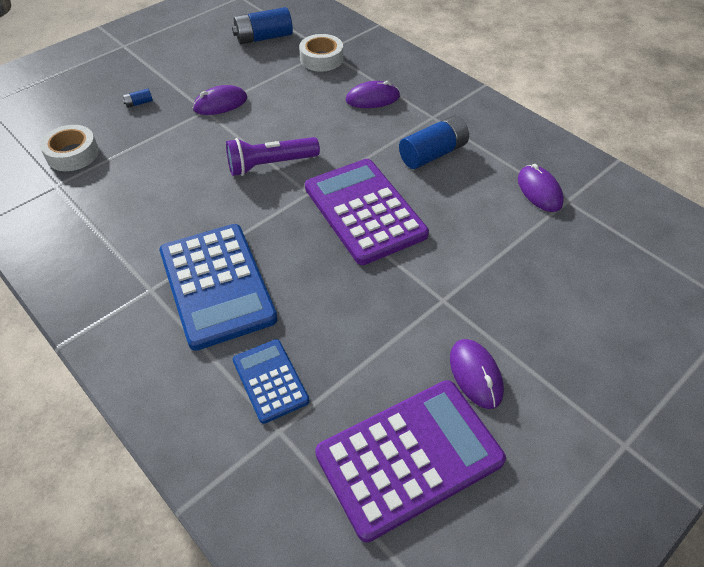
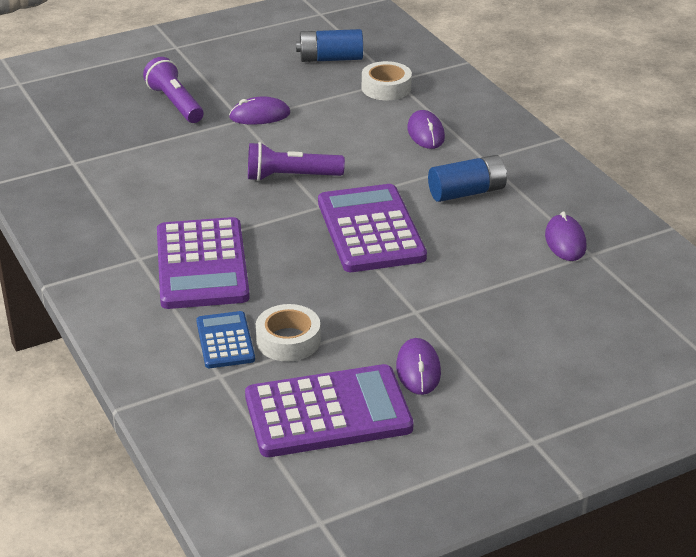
camera: 15 degrees right, 15 degrees down
(72, 154) = (96, 139): white tape -> white tape (288, 340)
(139, 103) = (175, 103): blue battery -> purple flashlight
(216, 285) = (201, 265): blue calculator -> purple calculator
(372, 98) = (426, 133): purple mouse -> purple mouse turned 75 degrees clockwise

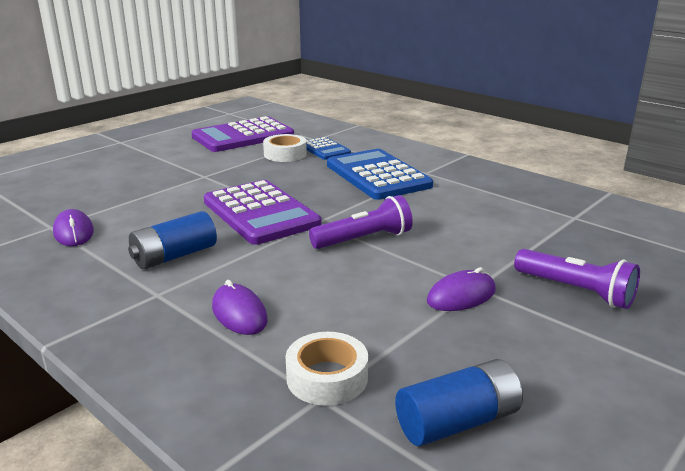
camera: 160 degrees right, 10 degrees down
(201, 265) = (378, 175): purple calculator -> blue calculator
(418, 370) = (194, 154): purple mouse -> none

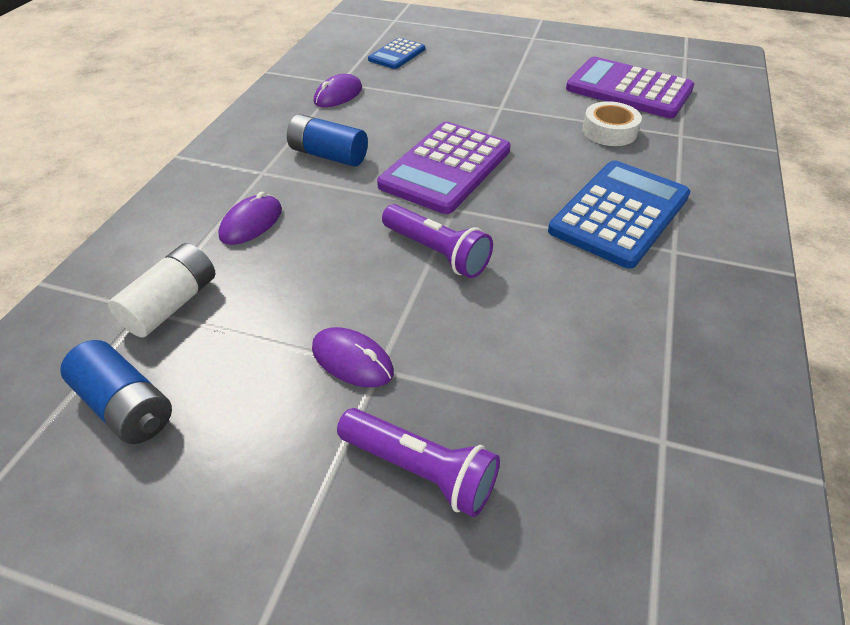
camera: 65 degrees right, 20 degrees up
(324, 149) = (656, 151): blue calculator -> blue calculator (397, 54)
(327, 377) = (172, 304): white tape -> white battery
(576, 291) = (420, 470): purple flashlight -> purple flashlight turned 75 degrees counterclockwise

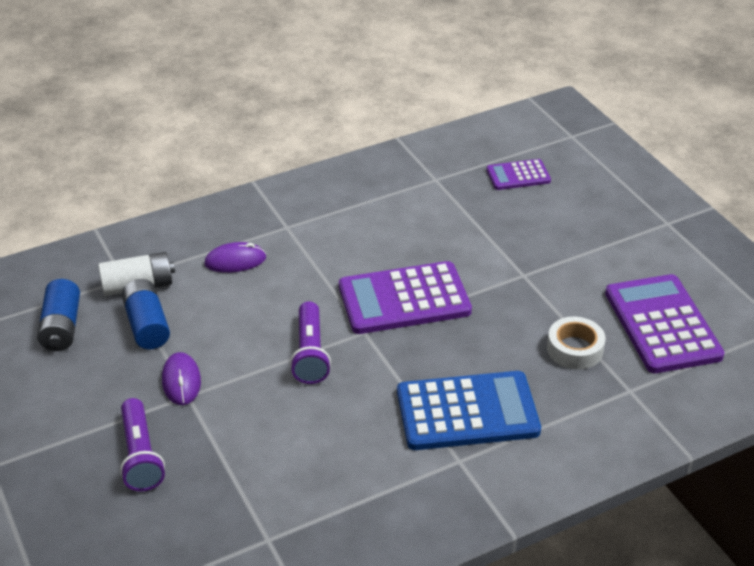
camera: 45 degrees right, 5 degrees down
(328, 155) = (342, 239): blue battery -> blue battery (147, 325)
(338, 95) = (418, 190): purple mouse -> none
(397, 54) = (518, 175): blue calculator -> purple calculator

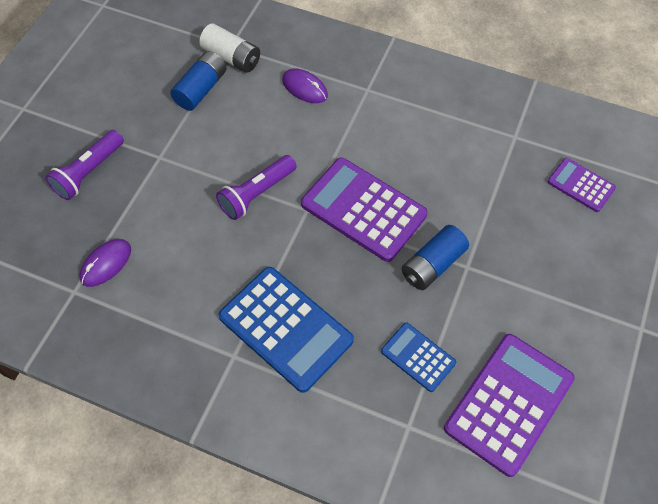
camera: 50 degrees right, 20 degrees up
(61, 327) = (160, 50): blue battery -> blue battery (432, 265)
(181, 381) = (168, 144): purple mouse -> purple mouse (106, 264)
(575, 349) = (418, 357): white tape -> blue calculator

